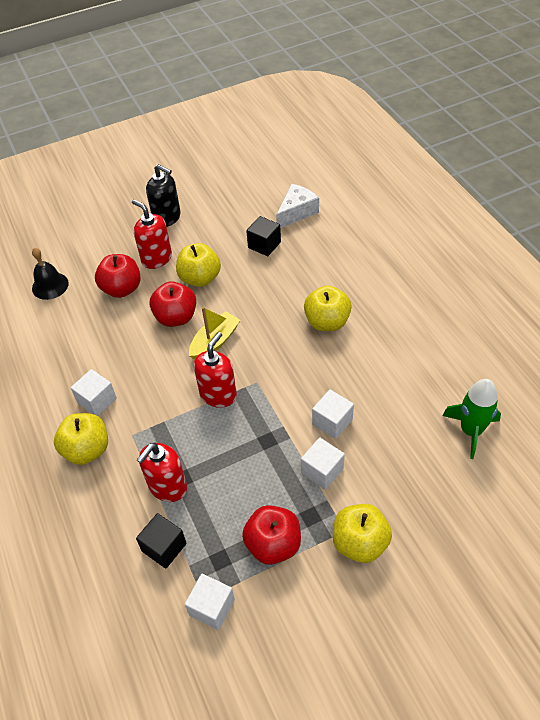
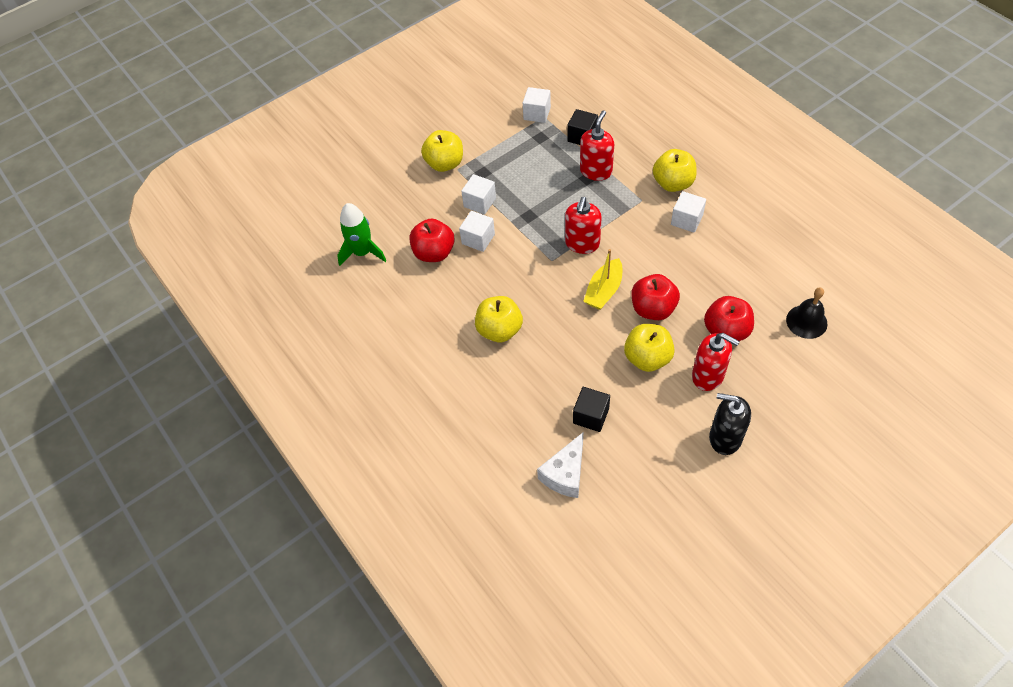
camera: 170 degrees right, 5 degrees up
(273, 544) = (505, 152): red apple -> red apple (434, 253)

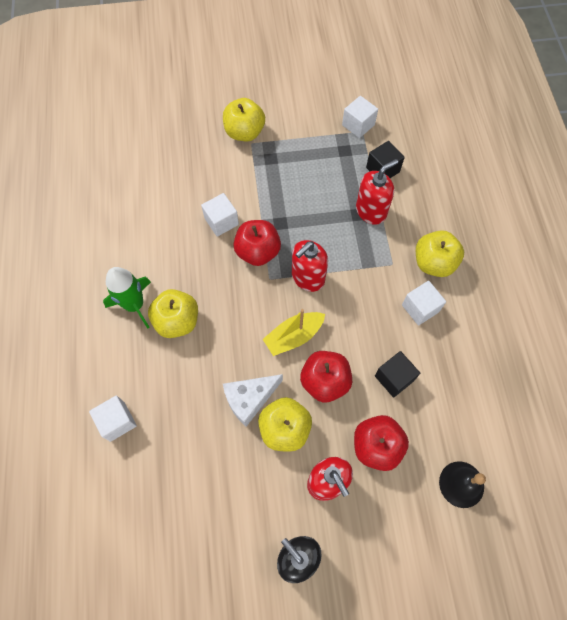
camera: 25 degrees right, 10 degrees up
(363, 252) = (119, 180): green rocket -> green rocket (134, 305)
(434, 253) = (176, 214): red apple -> red apple (258, 252)
(480, 202) = (247, 186): white cube -> white cube (117, 421)
(565, 474) = (133, 499): white cheese -> white cheese (249, 399)
(591, 416) = (195, 455): black cube -> black cube (394, 378)

